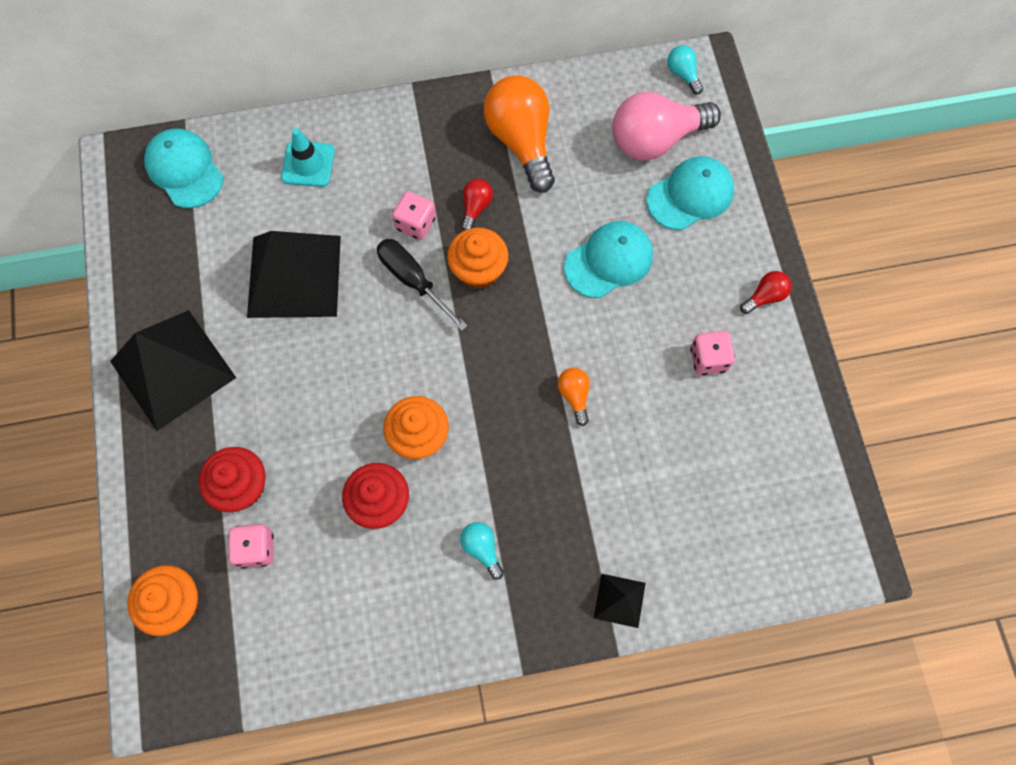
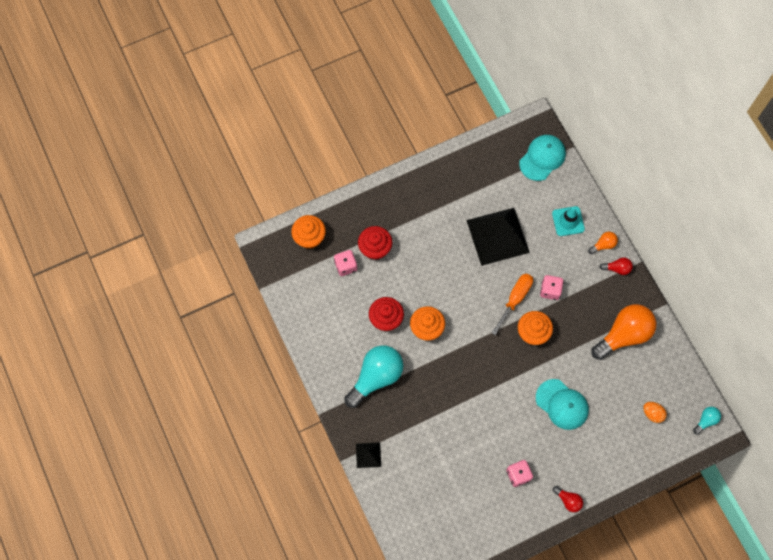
camera: 75 degrees right, 0 degrees up
(173, 369) = (426, 194): black pyramid -> none
(413, 281) = (515, 299): black screwdriver -> orange screwdriver
(475, 207) = (571, 320): red light bulb -> red light bulb (617, 268)
(482, 549) = (376, 377): turquoise light bulb -> turquoise light bulb, size x2.21
(574, 396) = (473, 404): orange light bulb -> orange light bulb (603, 245)
(655, 140) = (652, 414): pink light bulb -> orange egg
(690, 195) = (621, 443): turquoise cap -> none

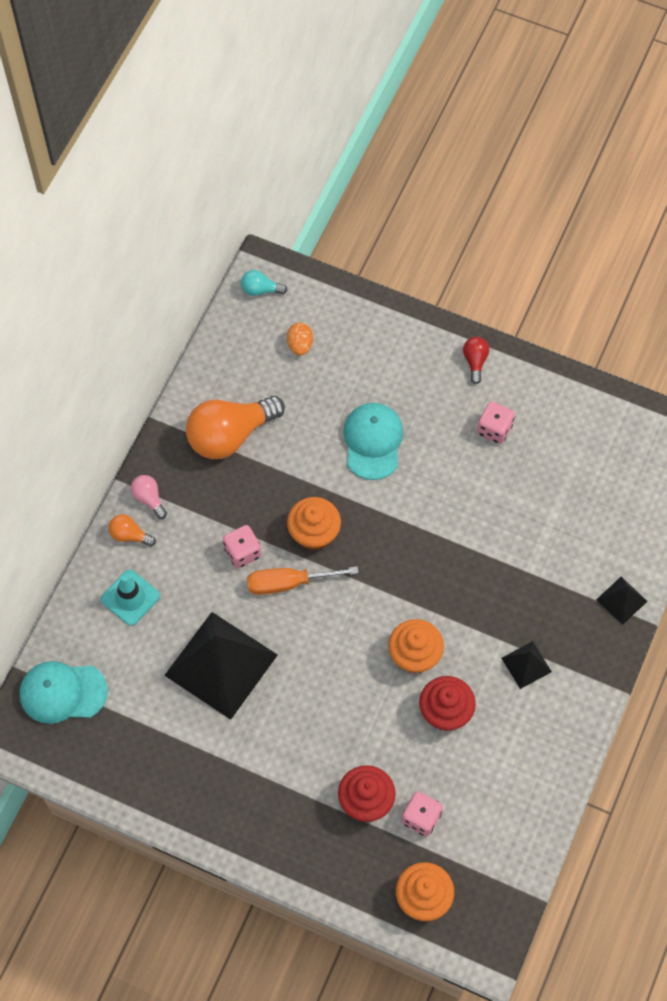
camera: 130 degrees left, 5 degrees down
(376, 377) = (526, 665): turquoise light bulb -> black pyramid
(617, 268) = (149, 499): red light bulb -> pink light bulb
(623, 335) = (230, 435): orange light bulb -> orange light bulb turned 45 degrees counterclockwise

